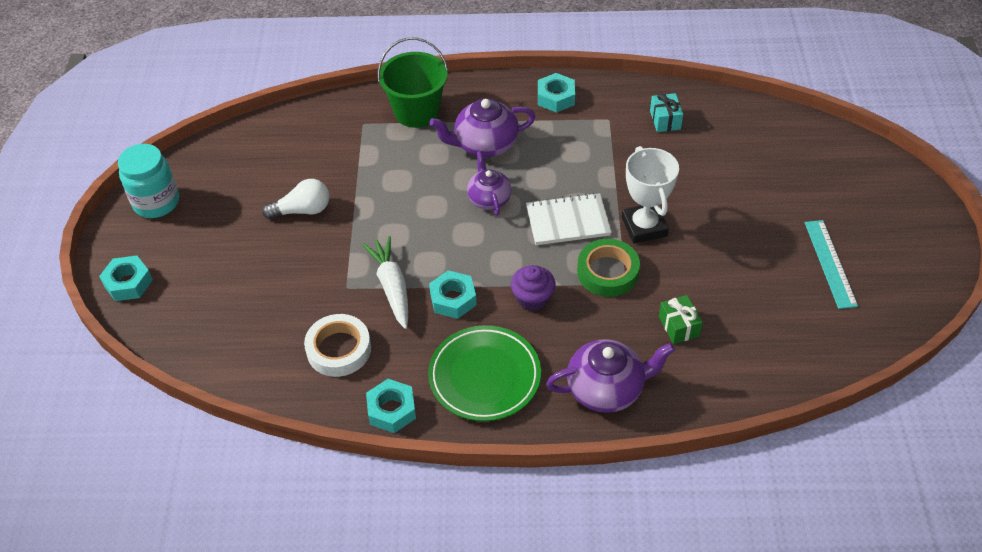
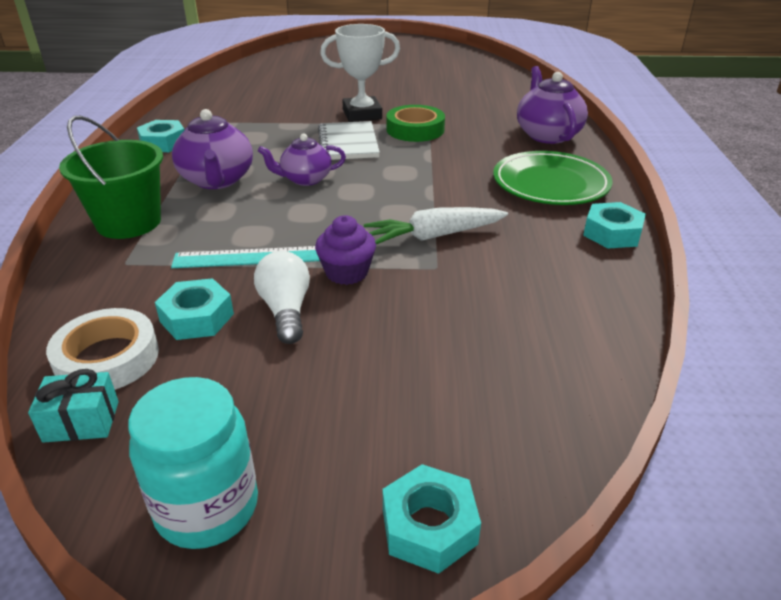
camera: 90 degrees left, 15 degrees down
(339, 349) = (537, 270): white tape -> white tape (107, 358)
(453, 299) = (451, 199): turquoise nut -> turquoise nut (197, 318)
(532, 298) = (448, 161): purple cupcake -> purple cupcake (346, 272)
(665, 120) = (229, 101): turquoise gift -> turquoise gift (81, 421)
(678, 326) = (475, 108): green gift -> none
(830, 263) = (409, 63): turquoise ruler -> turquoise ruler (248, 257)

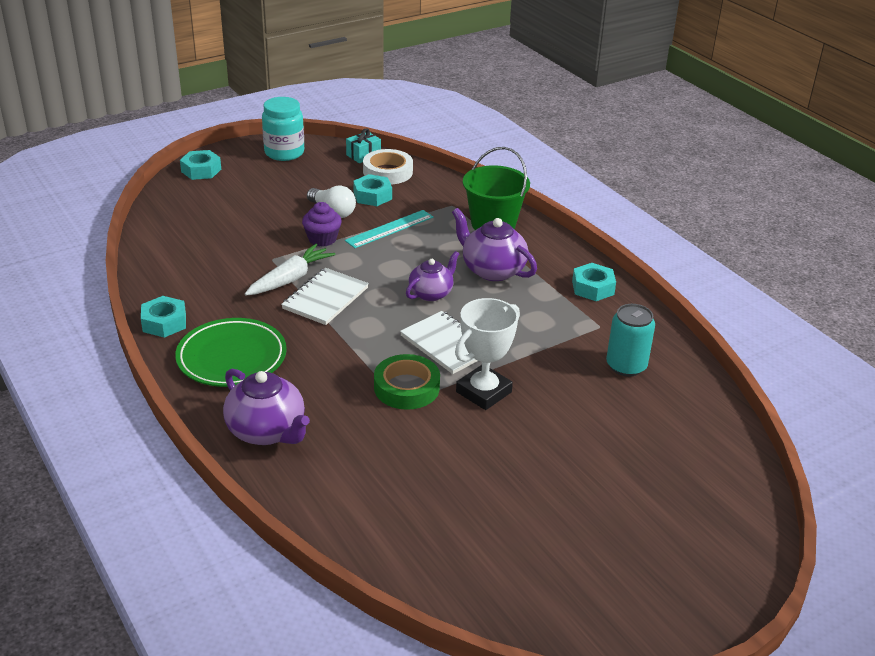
camera: 145 degrees right, 0 degrees up
(242, 101) = (626, 366): none -> turquoise can
(414, 205) = (325, 298): none -> white notebook

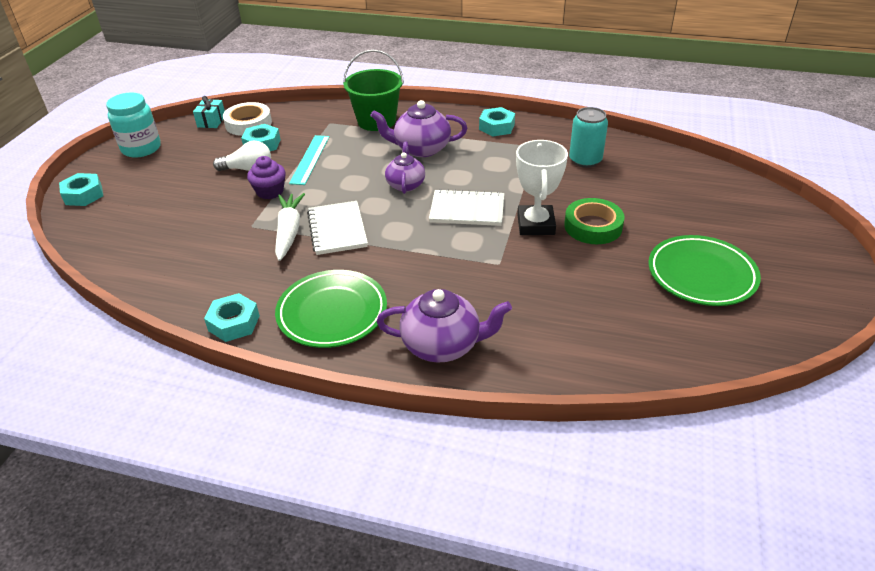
camera: 40 degrees left, 5 degrees up
(406, 387) = (486, 252): green tape -> green tape (593, 226)
(557, 528) = (701, 275): none -> green plate

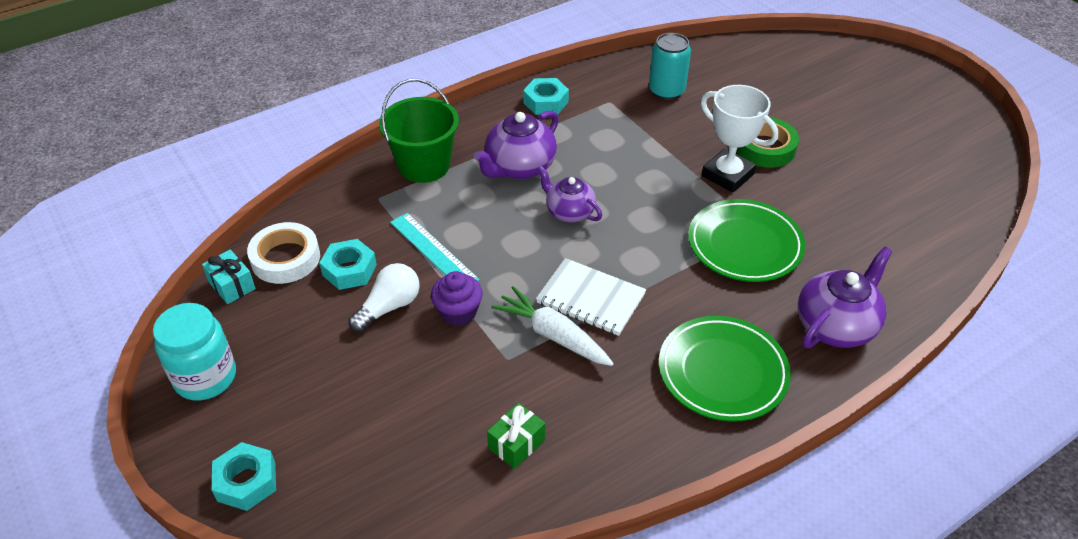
camera: 50 degrees left, 5 degrees up
(186, 262) = (516, 444): none -> green gift
(234, 323) = (667, 453): turquoise nut -> none
(467, 210) = (659, 199): white notebook -> none
(701, 275) = (882, 138): green plate -> green plate (744, 245)

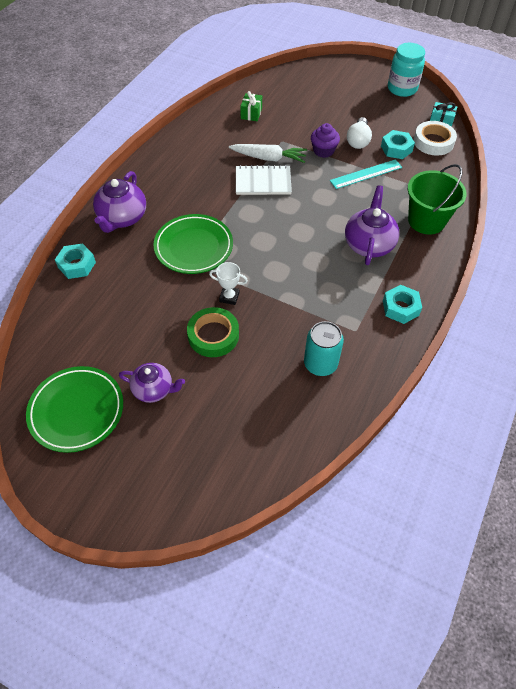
camera: 150 degrees right, 10 degrees up
(246, 481) = (343, 68): turquoise nut -> turquoise nut (77, 265)
(433, 250) = (366, 174): turquoise ruler -> turquoise ruler turned 45 degrees counterclockwise
(569, 212) = (312, 226): purple teapot -> purple teapot (154, 389)
(722, 372) = (175, 172): green plate -> green plate (76, 411)
(727, 175) = (229, 297): white trophy -> white trophy, size x0.56

